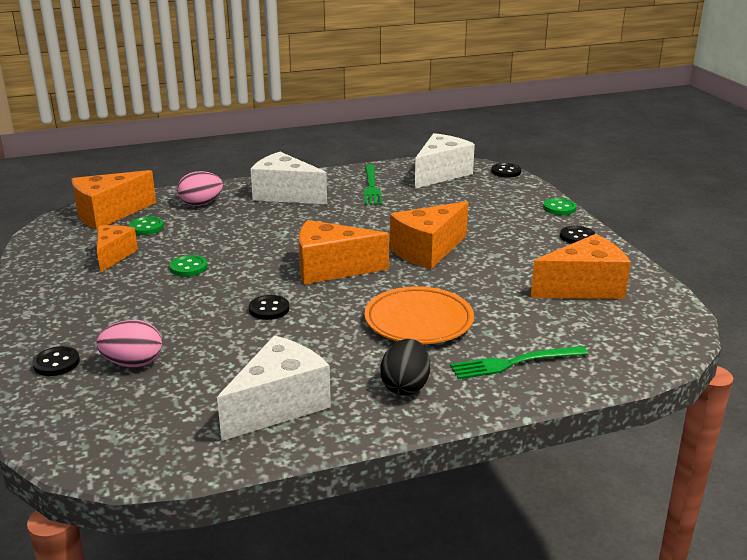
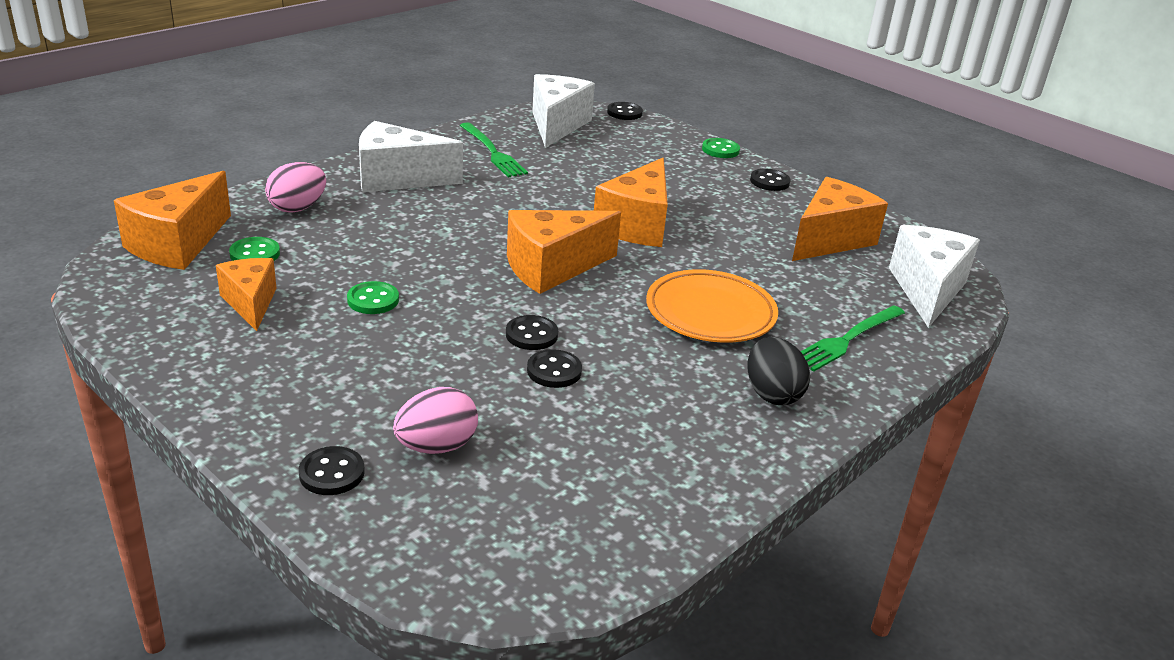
camera: 30 degrees left, 5 degrees up
(259, 335) = (554, 371): none -> black button
(279, 405) = (665, 453): white cheese -> white cheese (927, 290)

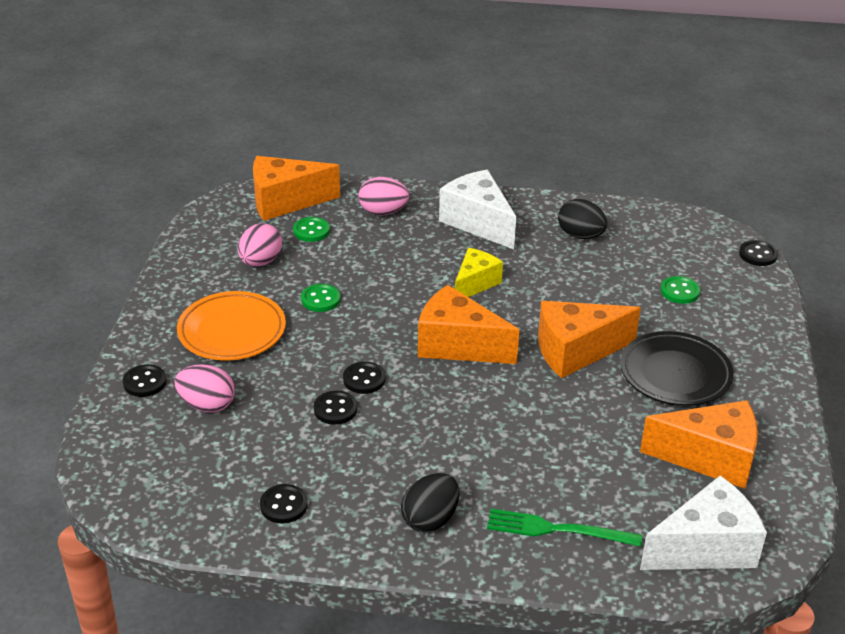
camera: 55 degrees right, 5 degrees up
(250, 303) = (260, 262): orange cheese -> pink egg
(480, 220) = (475, 284): none -> yellow cheese
(493, 152) = (580, 235): green fork -> black egg
(557, 125) = (675, 237): white cheese -> none
(710, 313) = (499, 444): orange plate -> orange plate (232, 331)
(718, 204) = (675, 374): none -> black plate
(720, 150) = (777, 332): green button -> green button (680, 291)
(769, 181) = (763, 383): black button -> black button (284, 505)

